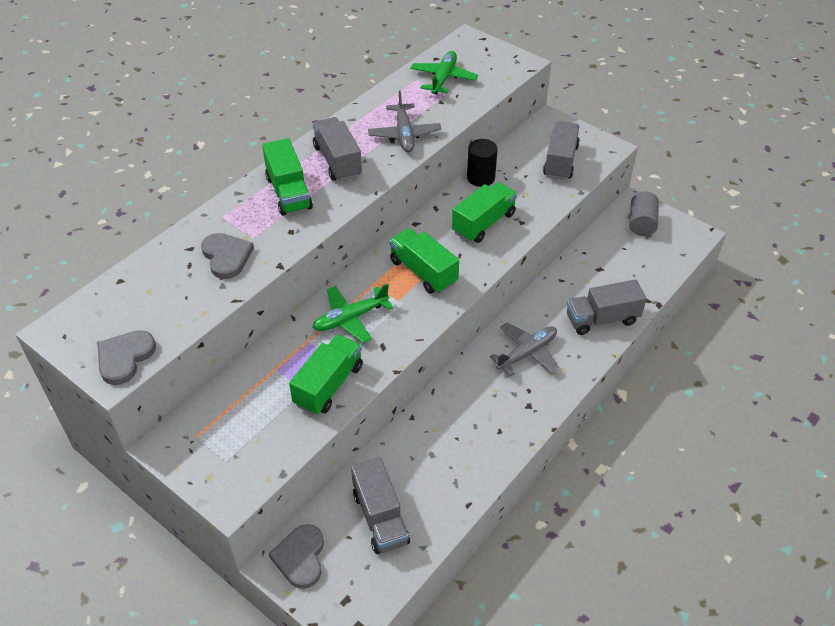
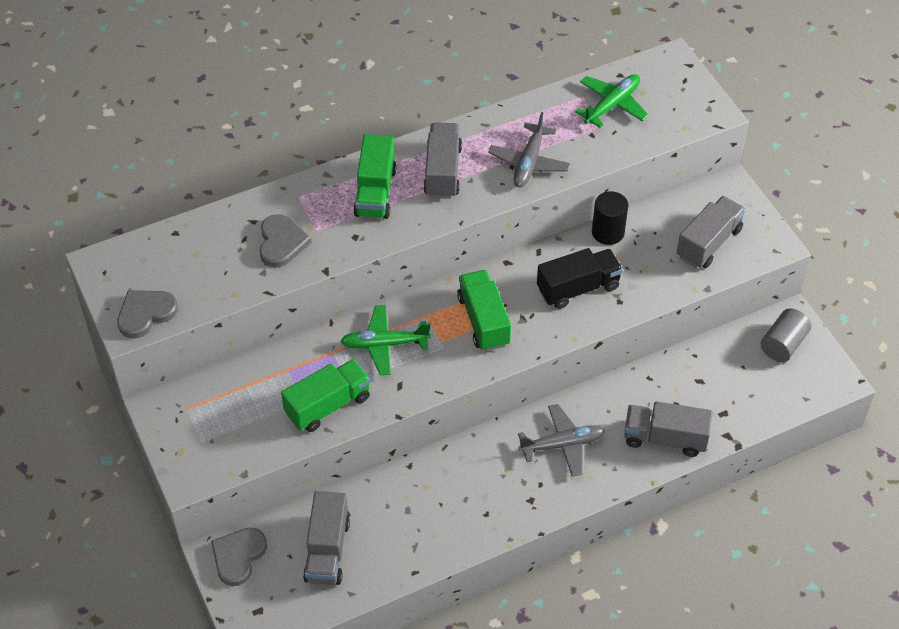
camera: 25 degrees right, 5 degrees up
(483, 223) = (578, 288): green truck -> black truck

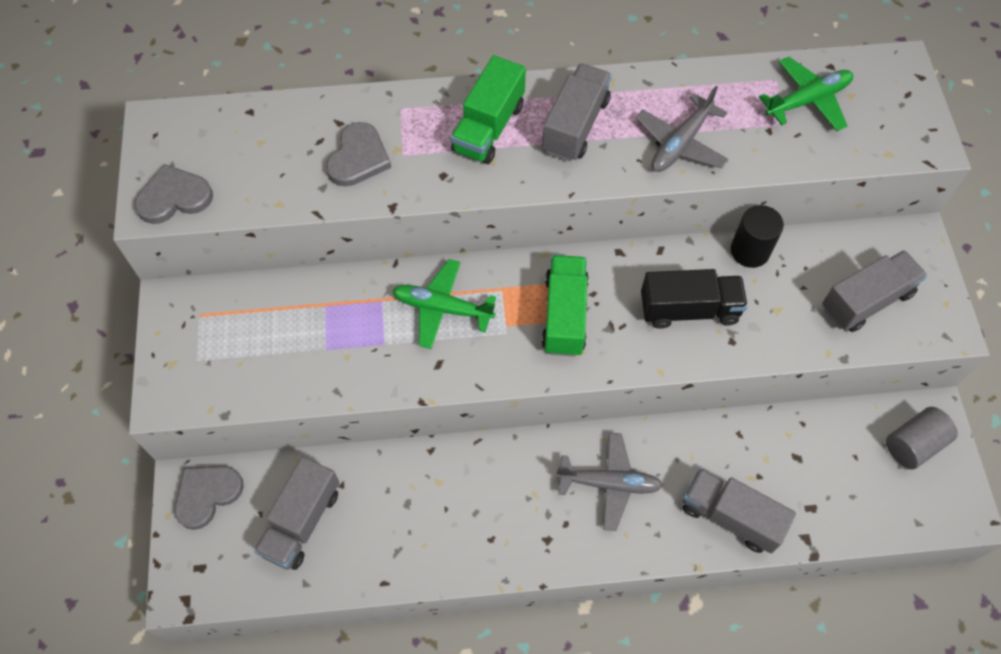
camera: 20 degrees right, 10 degrees up
(328, 405) = (350, 362): green truck -> none

